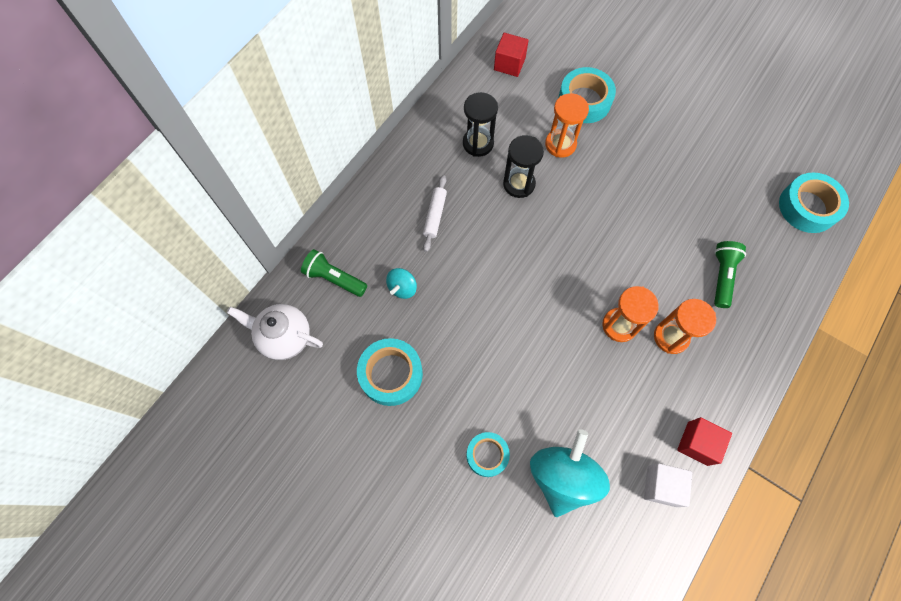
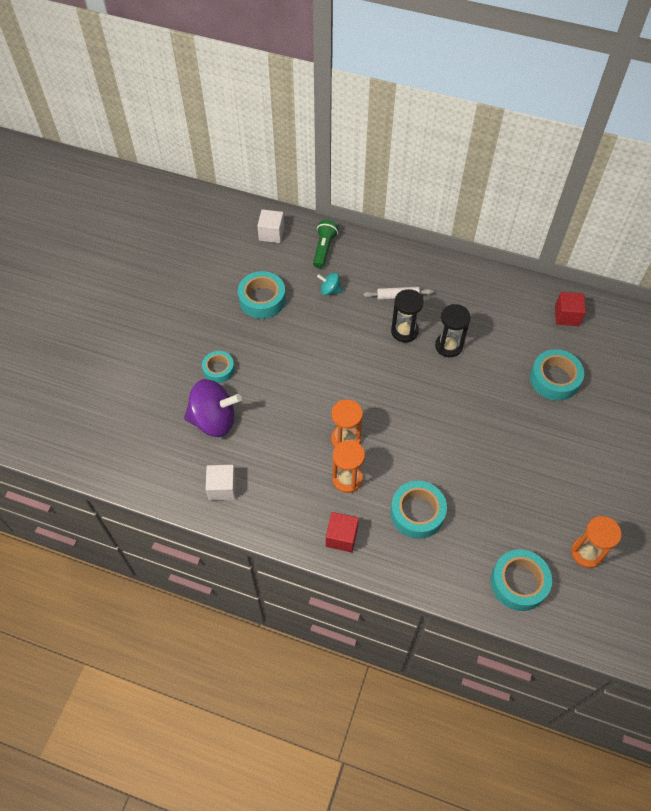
camera: 75 degrees right, 10 degrees down
(285, 337) = (271, 233): white teapot -> white cube
(478, 143) = (475, 310): black hourglass -> black hourglass (404, 331)
(560, 144) = (500, 368): orange hourglass -> orange hourglass (586, 553)
(563, 477) = (214, 420): turquoise spinning top -> purple spinning top
(697, 443) = (262, 509): red cube -> red cube (341, 537)
(721, 276) = (417, 513): green flashlight -> turquoise tape

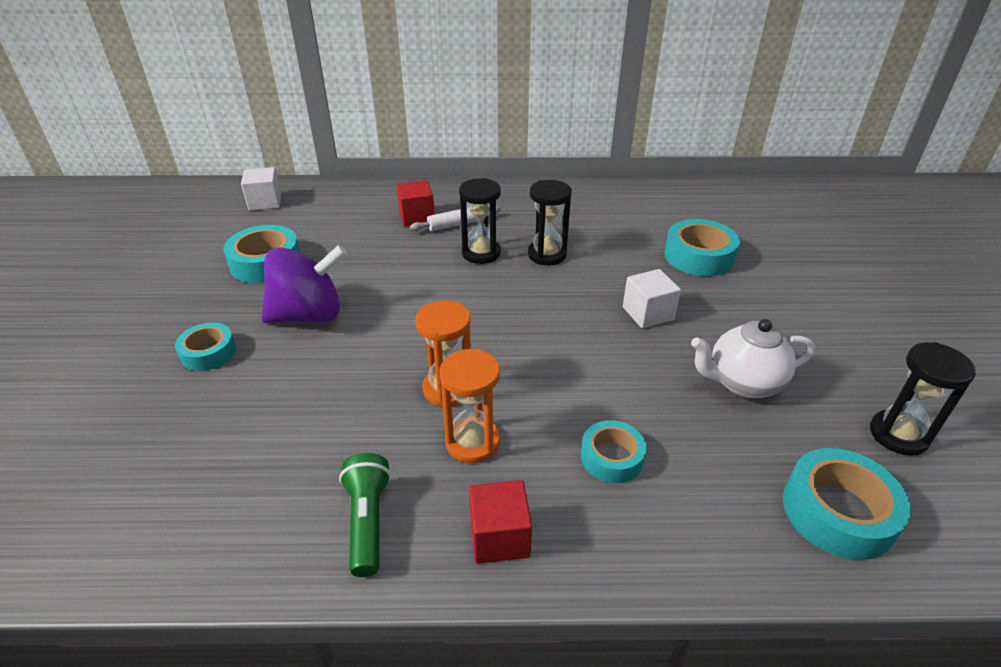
camera: 20 degrees left, 20 degrees down
(214, 420) = (209, 420): purple spinning top -> purple spinning top (309, 315)
(222, 488) = (241, 522): white cube -> white cube (648, 313)
(324, 249) = (341, 203): green flashlight -> green flashlight (367, 521)
(330, 290) = (362, 236): turquoise spinning top -> none
(417, 513) = (611, 457): turquoise tape -> turquoise tape, size x0.64
(519, 490) = (743, 383): none -> white teapot
(567, 316) = (670, 201): red cube -> red cube (417, 217)
(586, 553) = (898, 435): orange hourglass -> black hourglass

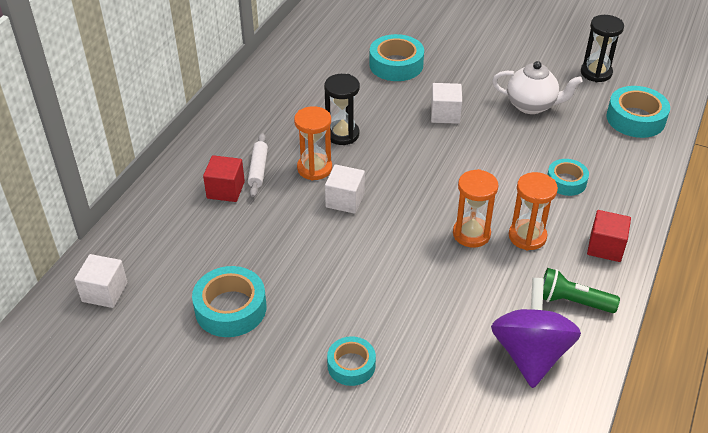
camera: 65 degrees left, 5 degrees up
(309, 315) = (336, 292): purple spinning top -> purple spinning top (530, 354)
(446, 284) = (345, 200): none -> white cube
(481, 253) = (314, 168): black hourglass -> orange hourglass
(743, 383) = (531, 105): white teapot -> white teapot turned 90 degrees counterclockwise

